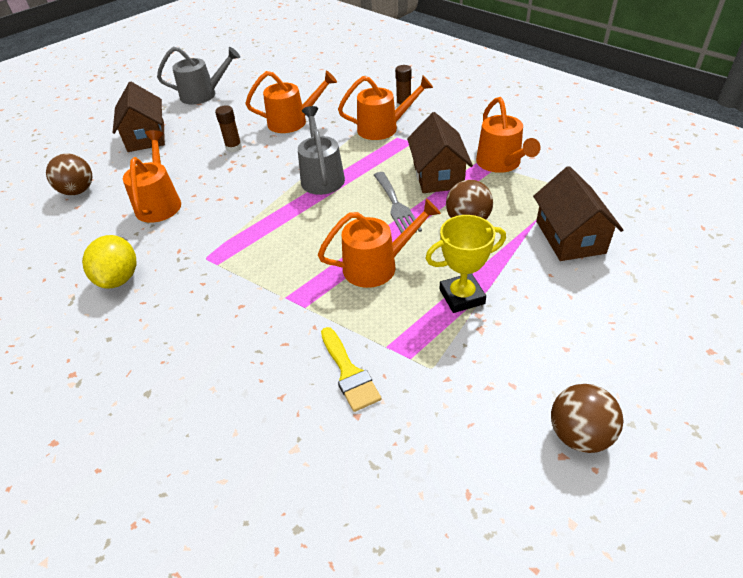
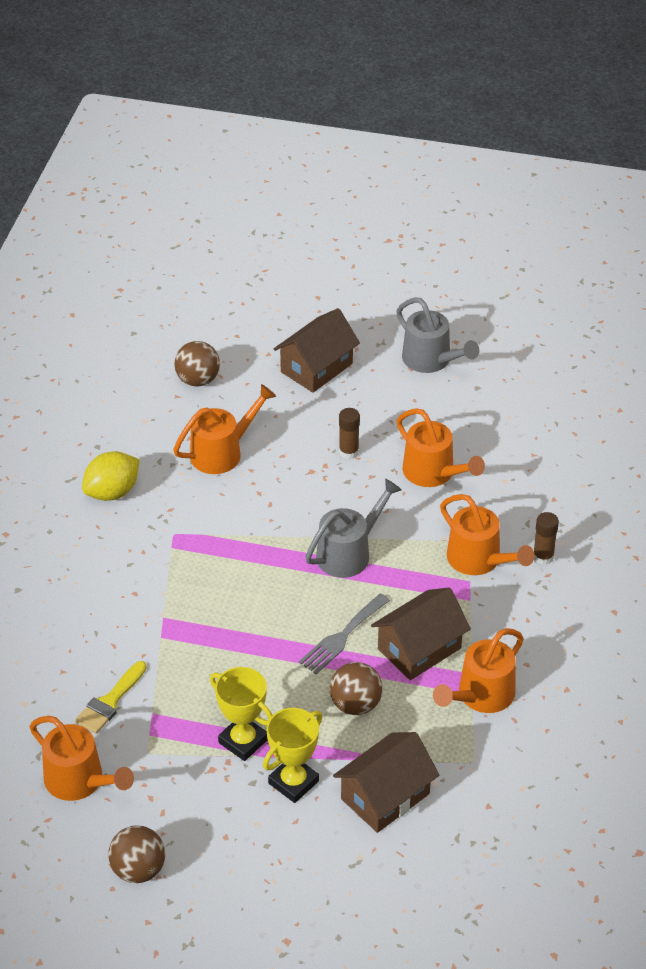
camera: 55 degrees right, 0 degrees up
(377, 266) = (243, 662): orange watering can -> orange watering can (80, 781)
(526, 282) = (293, 782): none -> yellow trophy

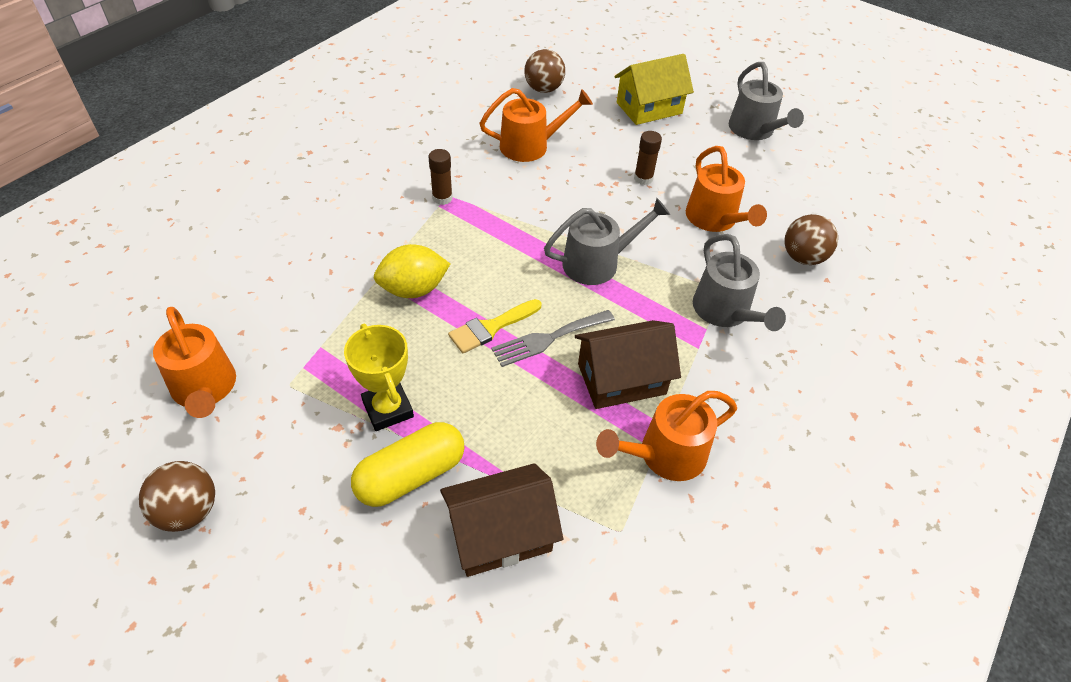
camera: 20 degrees right, 5 degrees up
(110, 702) = (290, 321): yellow brush -> yellow brush (491, 327)
(112, 492) = (418, 148): yellow lemon -> yellow lemon (413, 289)
(293, 782) = (411, 475): yellow trophy -> yellow capsule
(316, 368) = (649, 108): brown house -> yellow house
(355, 704) = (524, 414): brown ball -> brown ball (802, 257)
(479, 560) = (725, 312): orange watering can -> grey watering can
(543, 557) = (794, 331): brown glue stick -> brown glue stick (442, 198)

